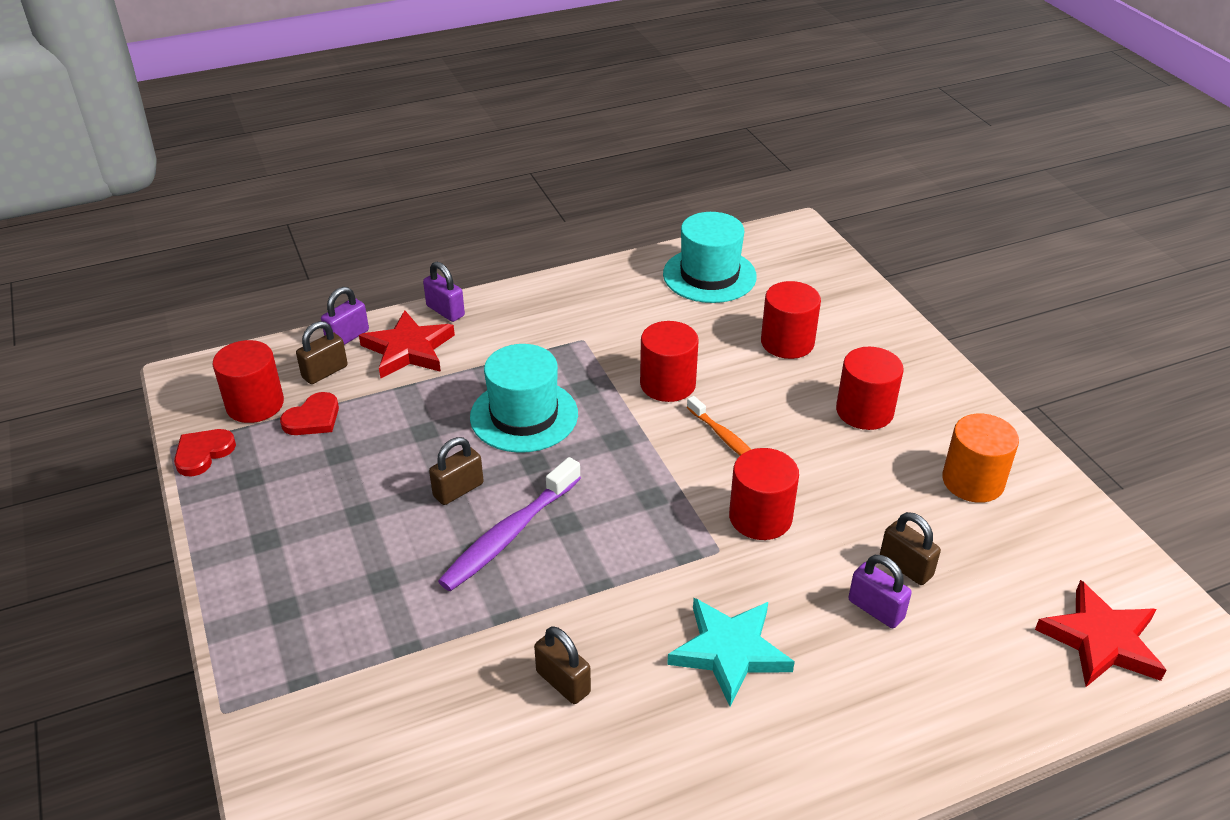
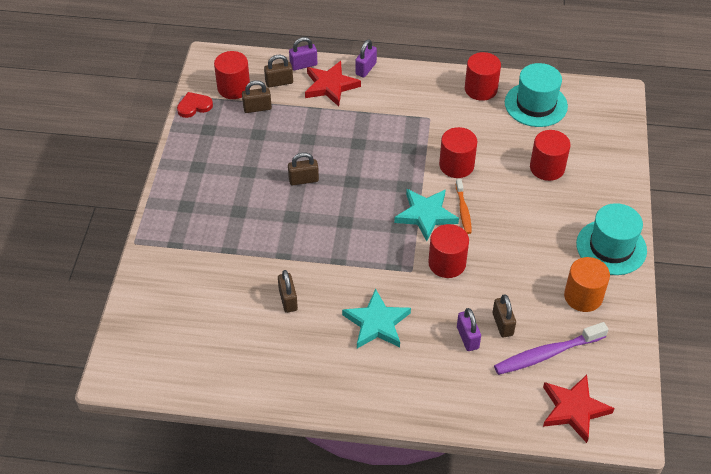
camera: 30 degrees right, 10 degrees up
(313, 418) = (257, 108): red heart -> brown padlock
(445, 311) = (366, 69): purple padlock -> purple padlock turned 45 degrees clockwise
(509, 535) = (312, 215): purple toothbrush -> purple toothbrush (547, 354)
(524, 415) = (365, 151): turquoise hat -> turquoise hat (611, 247)
(678, 465) = (426, 215): none -> turquoise star
(864, 411) = (556, 229): red cylinder -> red cylinder (481, 89)

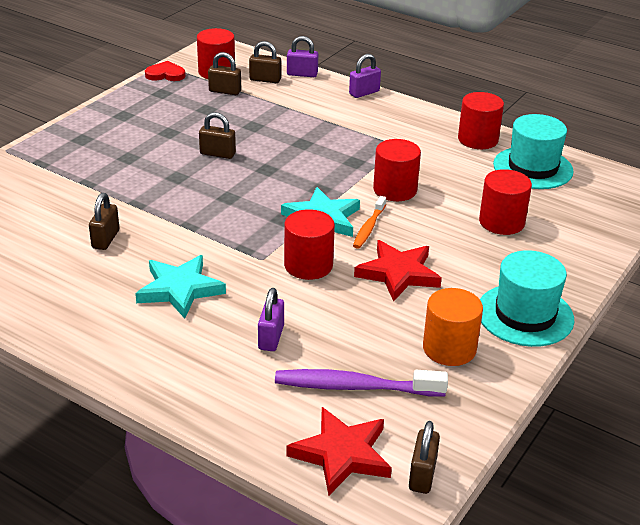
camera: 25 degrees right, 15 degrees down
(330, 86) = (315, 95): red star -> red star (398, 274)
(502, 324) = (324, 340): brown padlock -> brown padlock (422, 475)

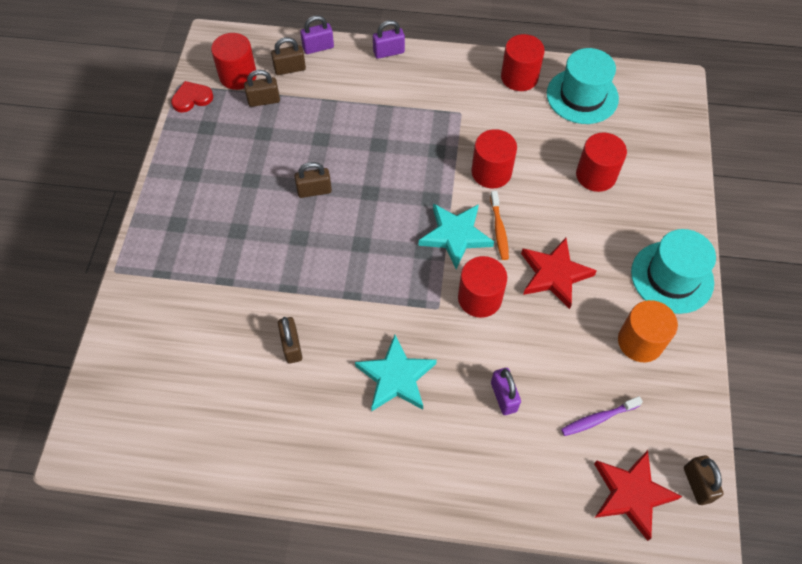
camera: 25 degrees left, 25 degrees up
(354, 387) = (598, 419): purple toothbrush -> purple toothbrush, size x0.59
(364, 93) = (388, 52): purple padlock -> purple padlock turned 45 degrees clockwise

